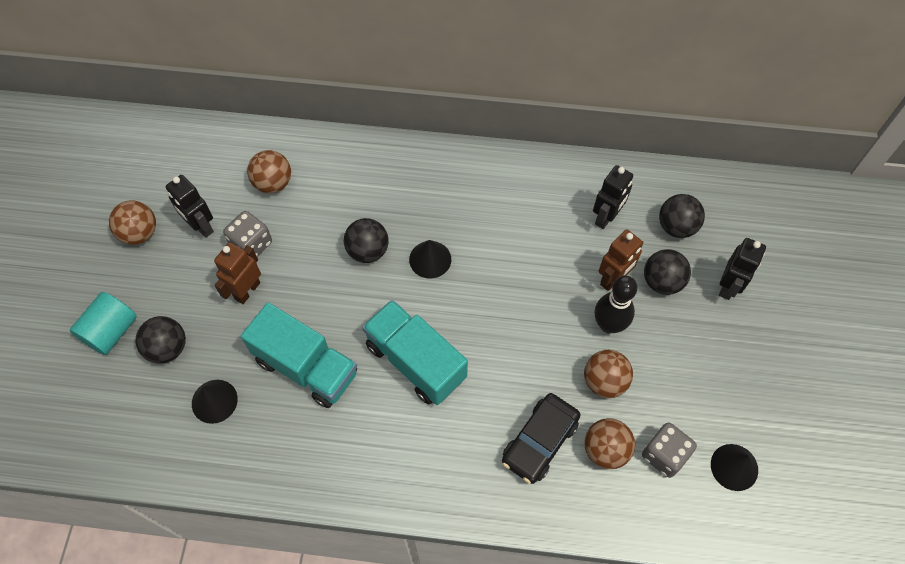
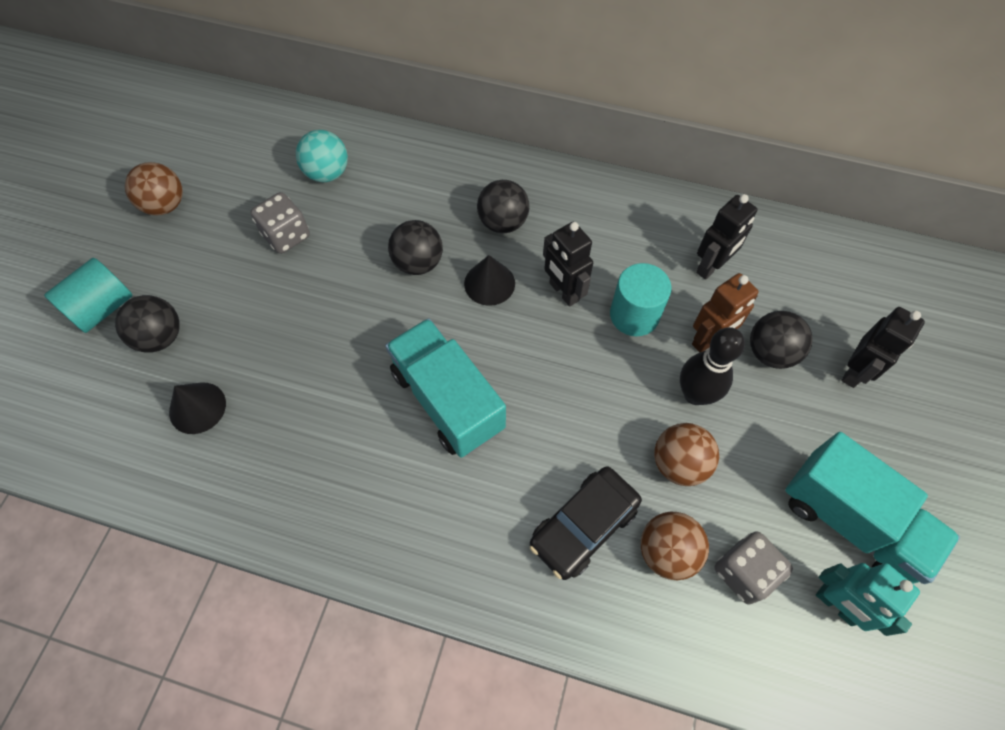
camera: 10 degrees right, 0 degrees up
(201, 226) = (235, 208): black robot -> black robot (563, 292)
(247, 291) = (268, 286): brown robot -> none
(273, 183) = (327, 173): brown ball -> turquoise ball
(306, 367) = (315, 385): turquoise truck -> turquoise truck (851, 521)
(551, 268) = (634, 315): none -> turquoise cylinder
(676, 227) = (797, 290): black ball -> black ball (503, 223)
(734, 467) = (836, 605): black cone -> turquoise robot

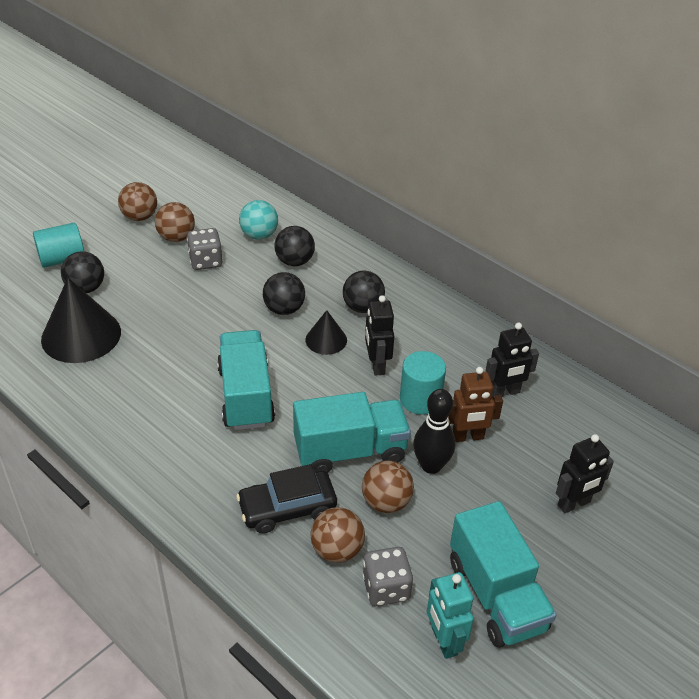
camera: 25 degrees right, 20 degrees down
(197, 407) = (81, 335): black cone -> black cone, size x1.86
(230, 217) = (176, 237): none -> brown ball
(603, 417) = (350, 451): none -> turquoise truck
(770, 352) = (511, 464): black ball -> black ball (294, 261)

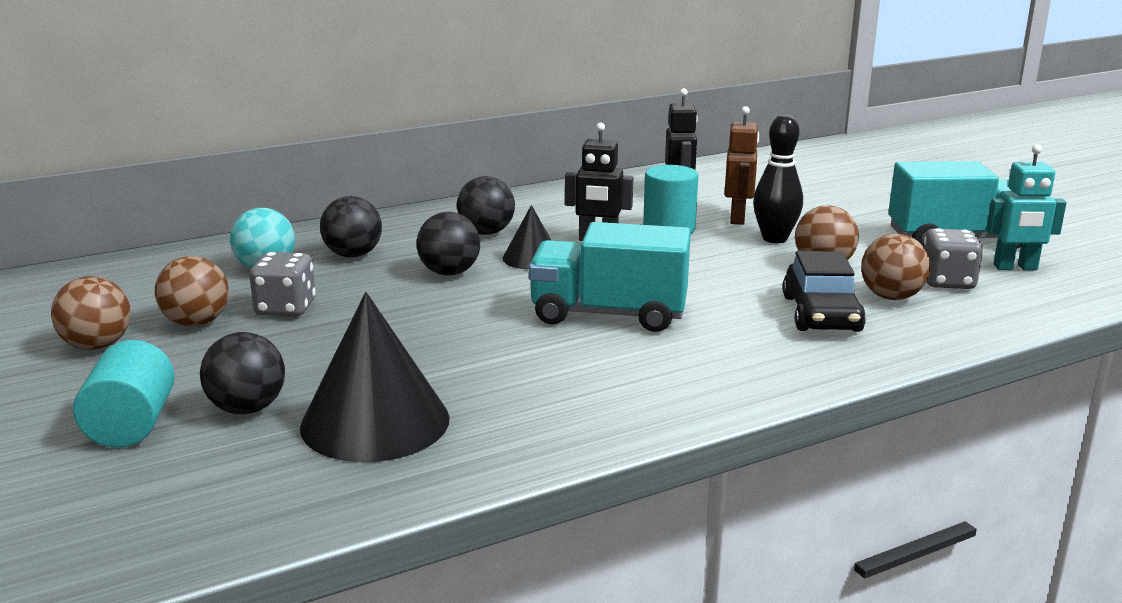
camera: 70 degrees left, 20 degrees down
(350, 451) = (737, 271): turquoise truck -> none
(574, 504) = (844, 195): black robot -> none

